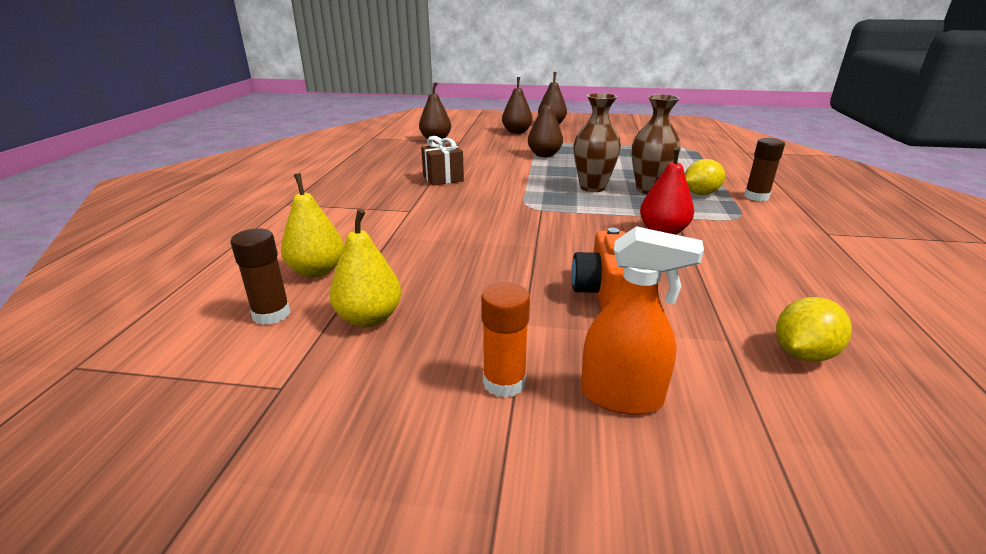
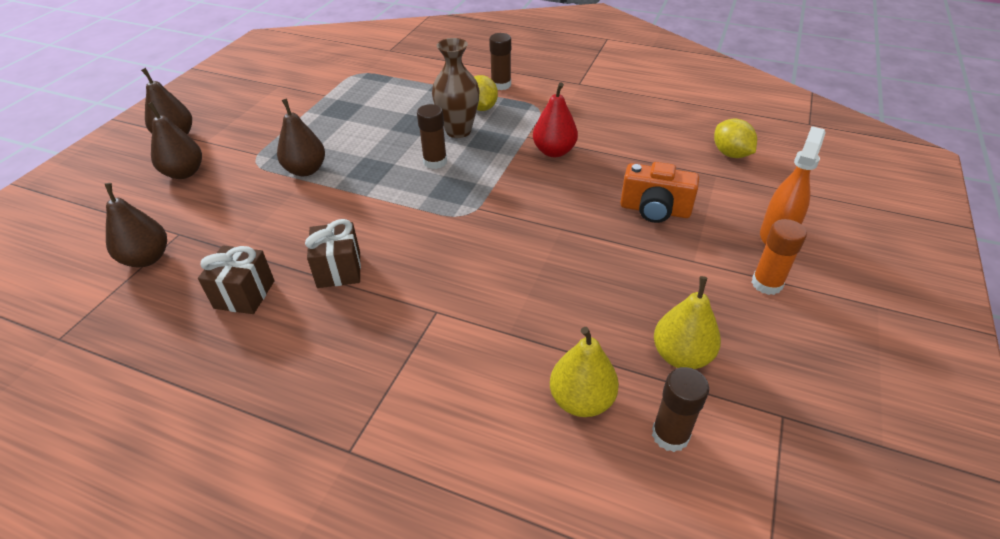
camera: 75 degrees left, 15 degrees up
(412, 162) = (244, 294): none -> brown gift
(592, 187) = (435, 162): brown vase -> brown glue stick

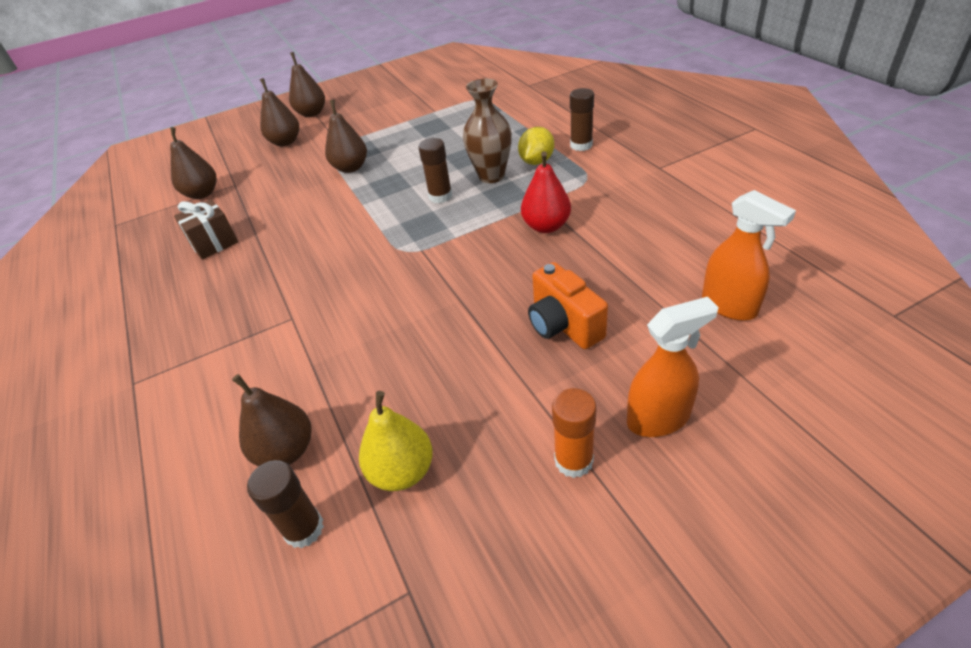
camera: 45 degrees right, 0 degrees up
(339, 270) = (278, 253): brown gift -> none
(581, 400) = (286, 451): yellow pear -> brown pear
(730, 154) = (729, 306): yellow lemon -> orange spray bottle

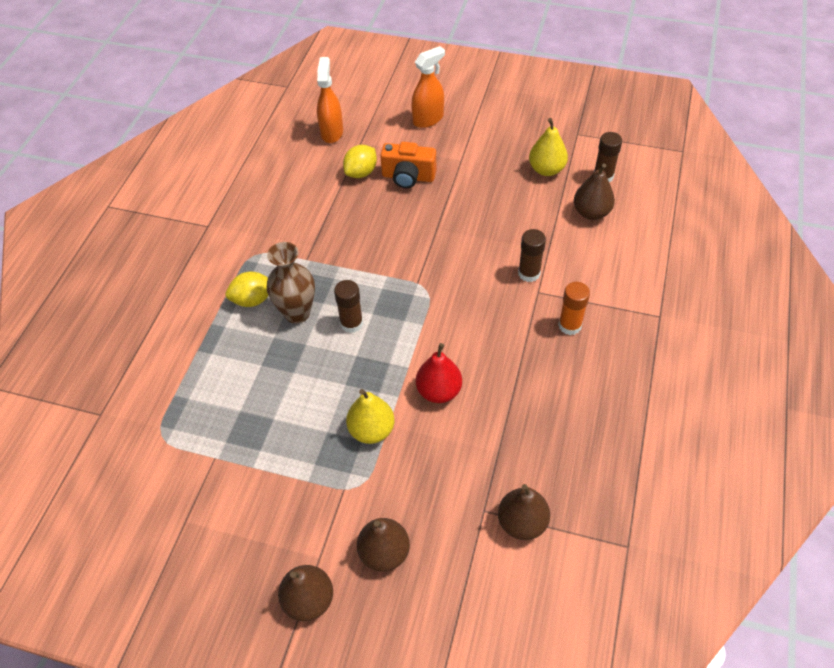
camera: 140 degrees left, 10 degrees up
(214, 243) = (548, 422): brown gift -> none
(351, 168) = (371, 430): brown pear -> yellow pear
(546, 226) = (331, 238): red pear -> red pear (439, 391)
(563, 325) = (408, 177): orange camera -> orange camera turned 90 degrees clockwise
(573, 461) = (477, 129): orange glue stick -> orange glue stick (570, 325)
(581, 145) = (205, 289): brown glue stick -> brown glue stick (529, 273)
(619, 292) = (361, 172): none -> yellow lemon
(658, 418) = (428, 119): orange spray bottle -> orange spray bottle turned 120 degrees clockwise

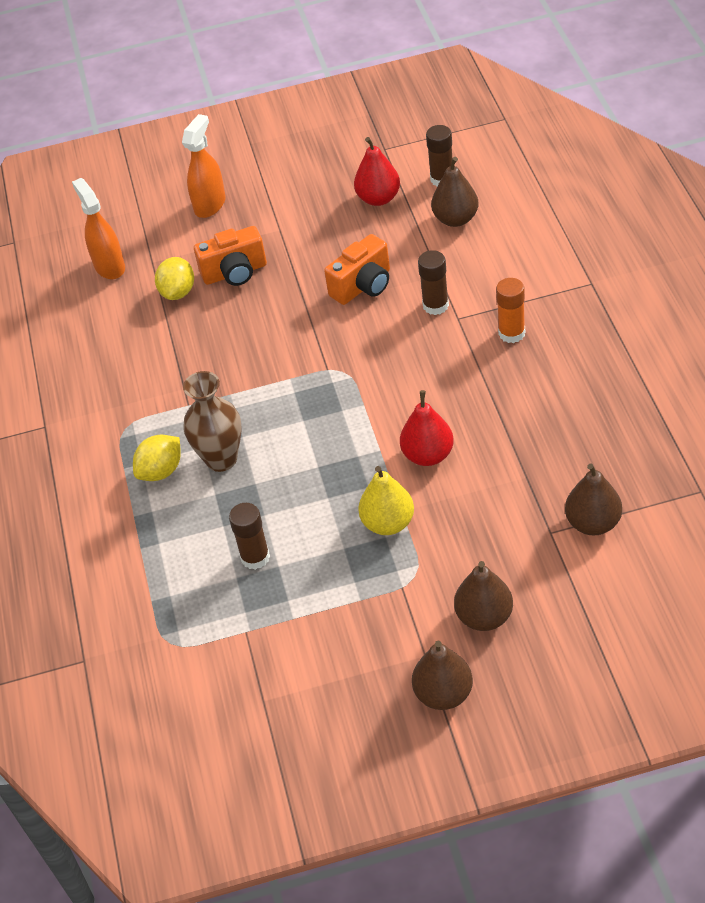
camera: 25 degrees left, 5 degrees down
(351, 323) = (288, 440): brown glue stick -> brown glue stick (255, 557)
(488, 231) = (363, 286): none -> orange camera
(546, 169) = (378, 198): yellow pear -> red pear

